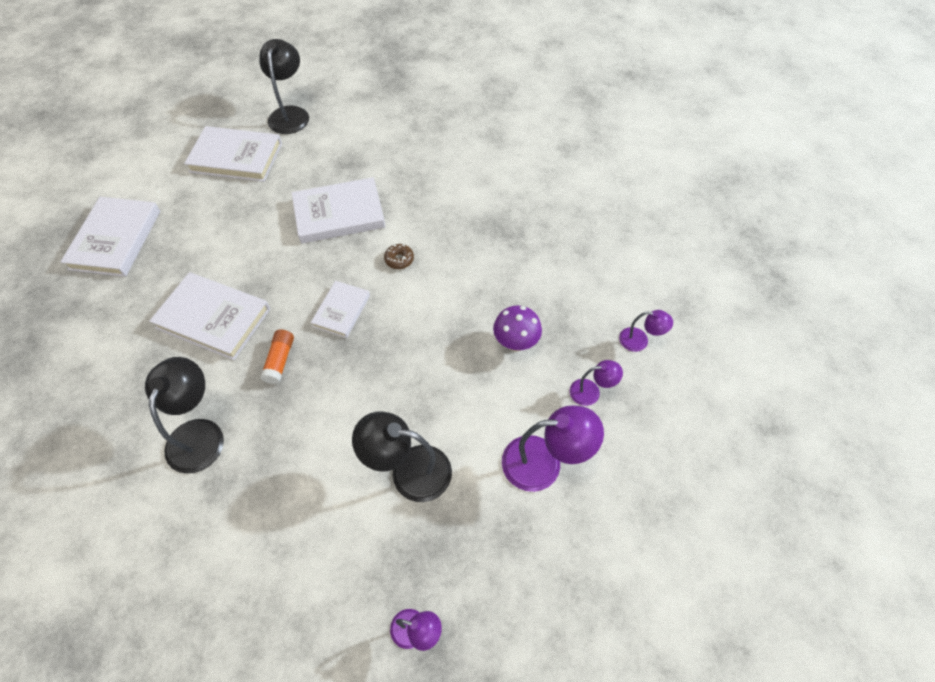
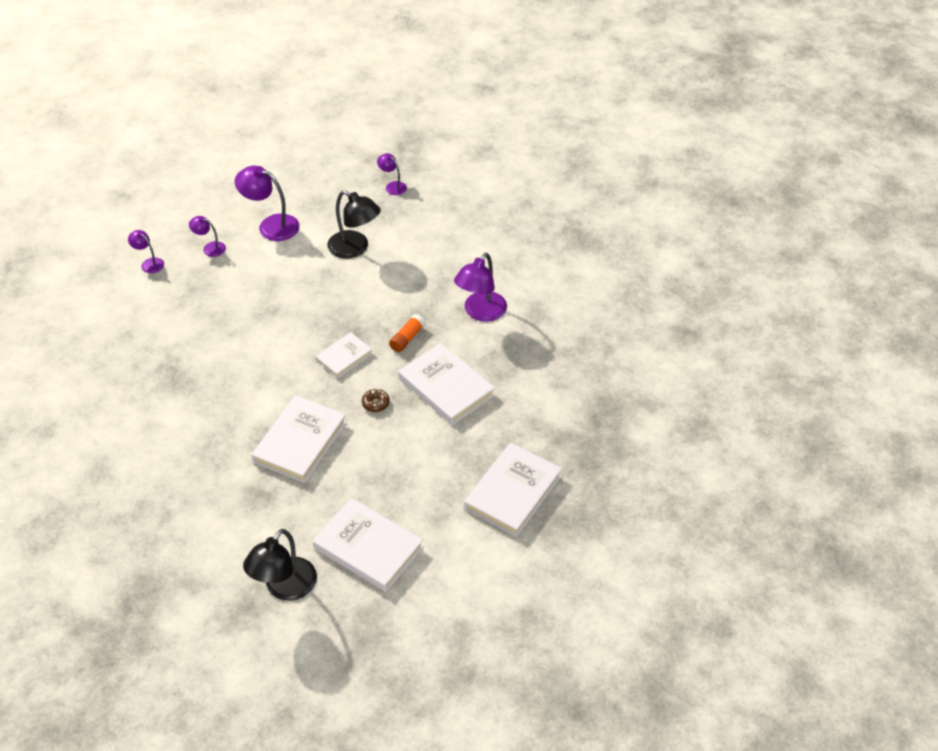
camera: 155 degrees left, 10 degrees down
(199, 433) = (480, 312): black lamp -> purple lamp
(339, 214) = (300, 442): white book -> white book turned 75 degrees counterclockwise
(399, 259) = (274, 381): brown donut -> brown donut (375, 403)
(515, 343) = (234, 291): purple mushroom -> none

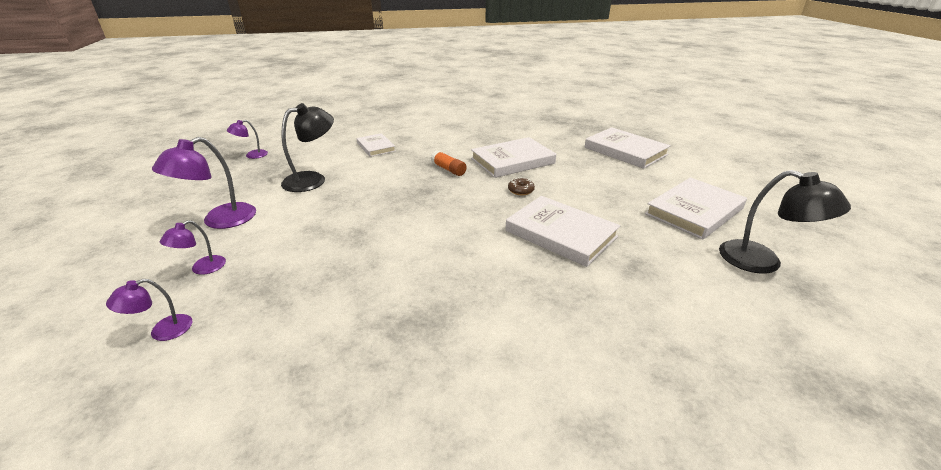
camera: 75 degrees left, 15 degrees down
(344, 357) = (454, 199): white book -> white book (376, 147)
(480, 312) = (439, 141): purple lamp -> none

